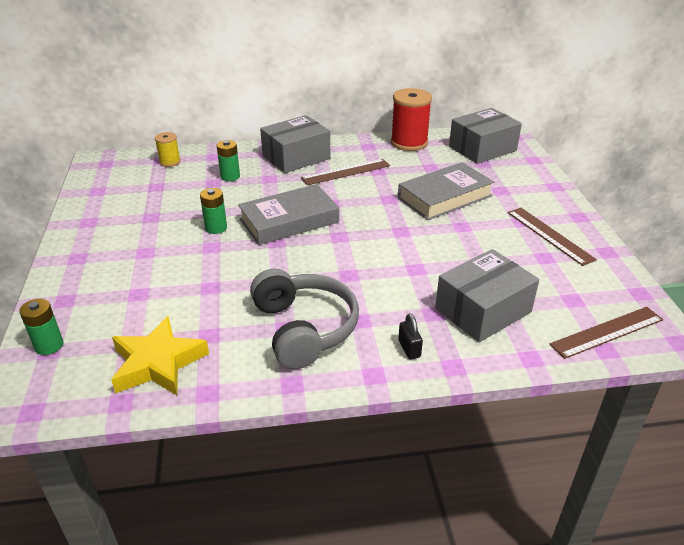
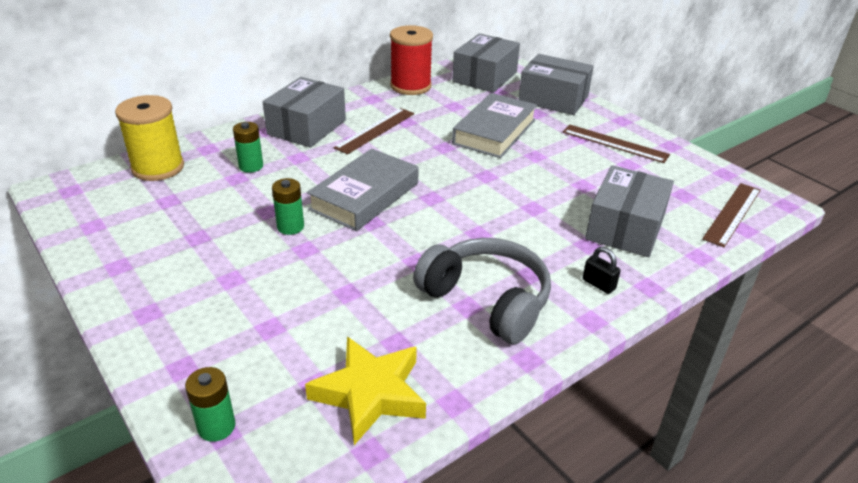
camera: 30 degrees left, 0 degrees up
(170, 162) = (158, 168): yellow spool -> yellow spool, size x1.88
(528, 181) = (553, 99): none -> grey box

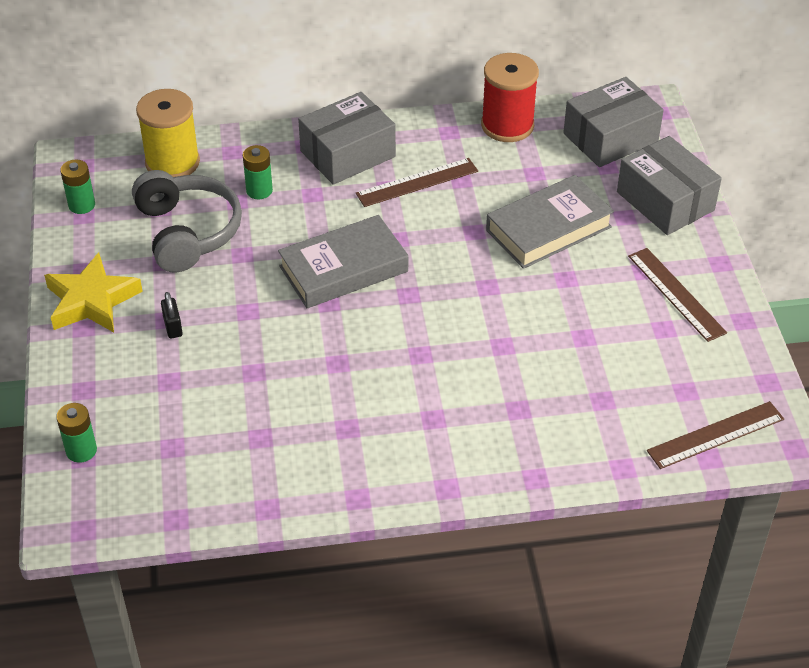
camera: 30 degrees right, 10 degrees up
(290, 227) = (250, 280): green battery -> green battery (82, 205)
(370, 393) = (208, 473): yellow star -> yellow star (92, 301)
(486, 300) = (368, 429): grey headphones -> grey headphones (187, 232)
(598, 284) = (488, 456): black padlock -> black padlock (173, 327)
(625, 227) = (577, 405): grey box -> none

